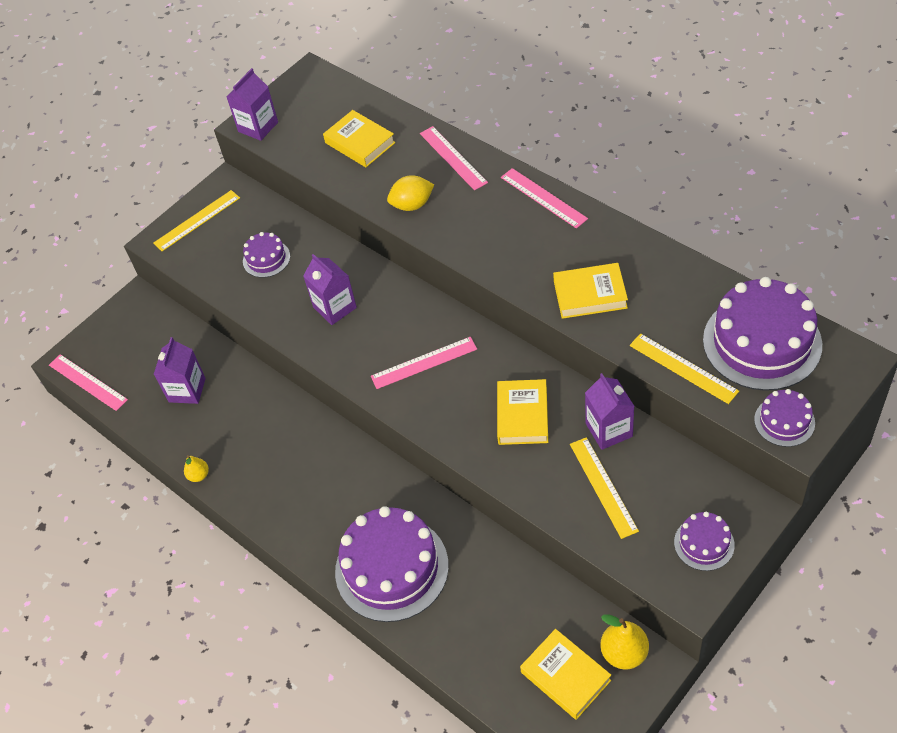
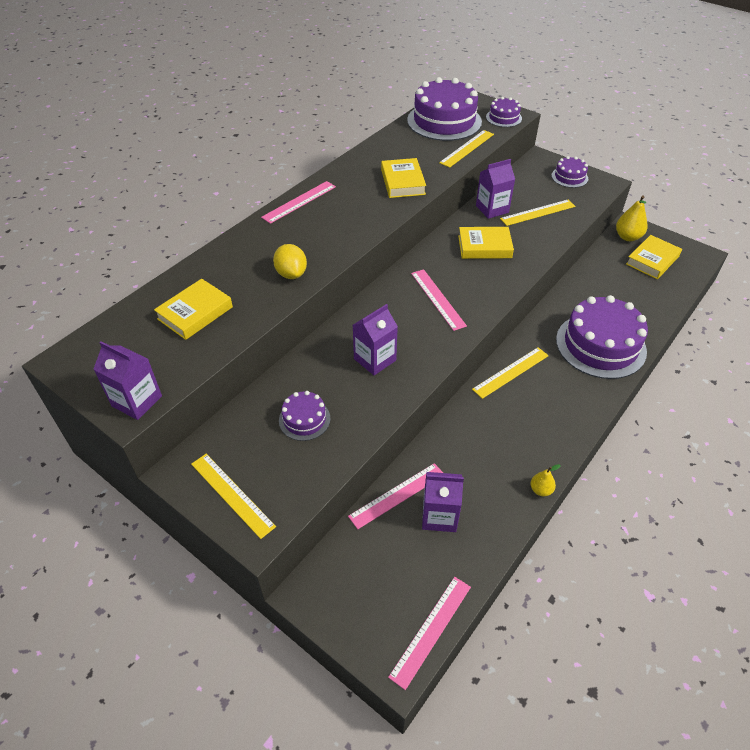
camera: 100 degrees left, 5 degrees down
(355, 464) = (511, 372): none -> yellow ruler
(453, 158) = (237, 251): pink ruler -> pink ruler (397, 495)

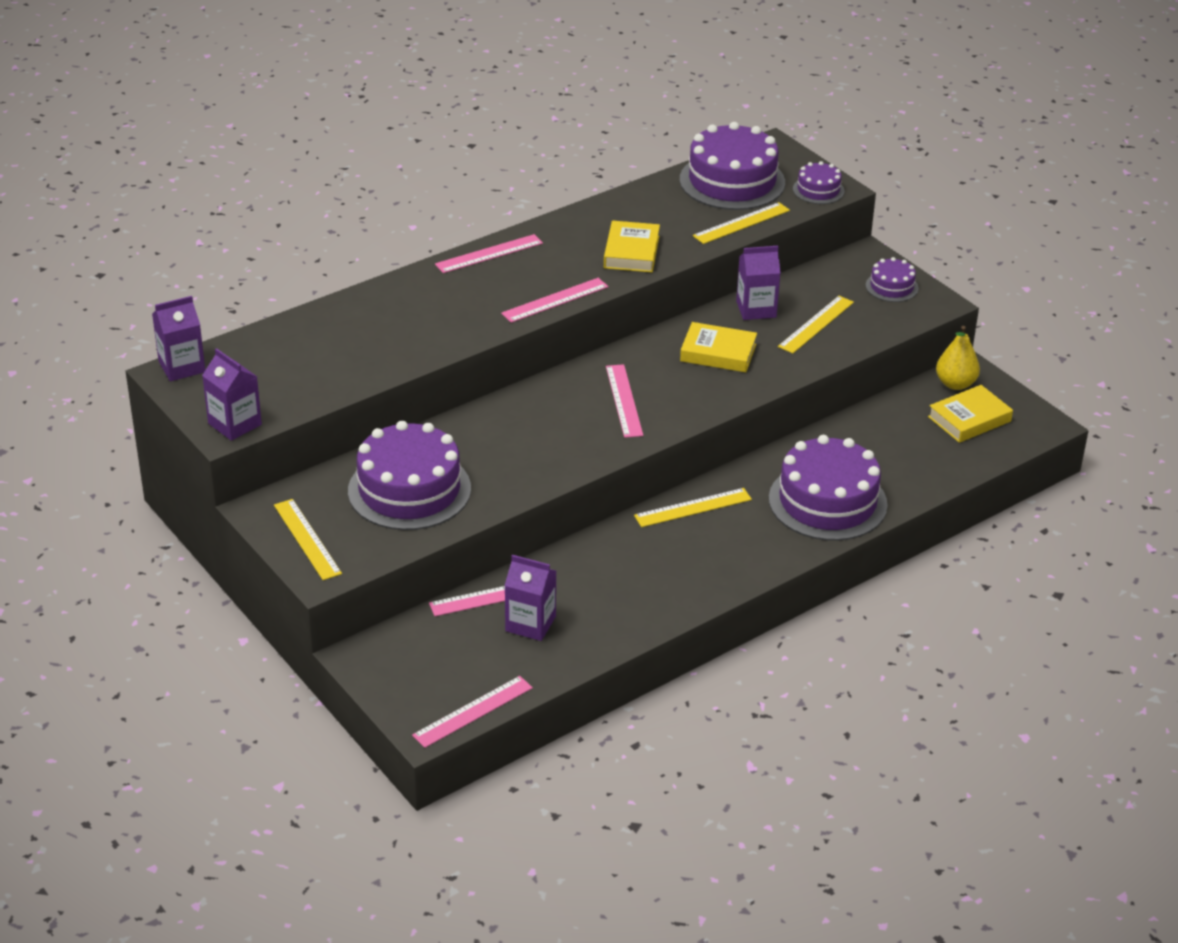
camera: 15 degrees right, 10 degrees down
(195, 313) = (321, 354): yellow book -> none
(291, 274) = (444, 333): yellow lemon -> none
(304, 419) = (409, 490): purple cake -> purple cake, size x2.06
(365, 229) = (555, 300): none -> pink ruler
(375, 359) = (515, 449): purple carton -> purple carton (182, 367)
(538, 212) = (816, 324): yellow ruler -> yellow ruler turned 45 degrees counterclockwise
(541, 490) = (659, 625): yellow pear -> none

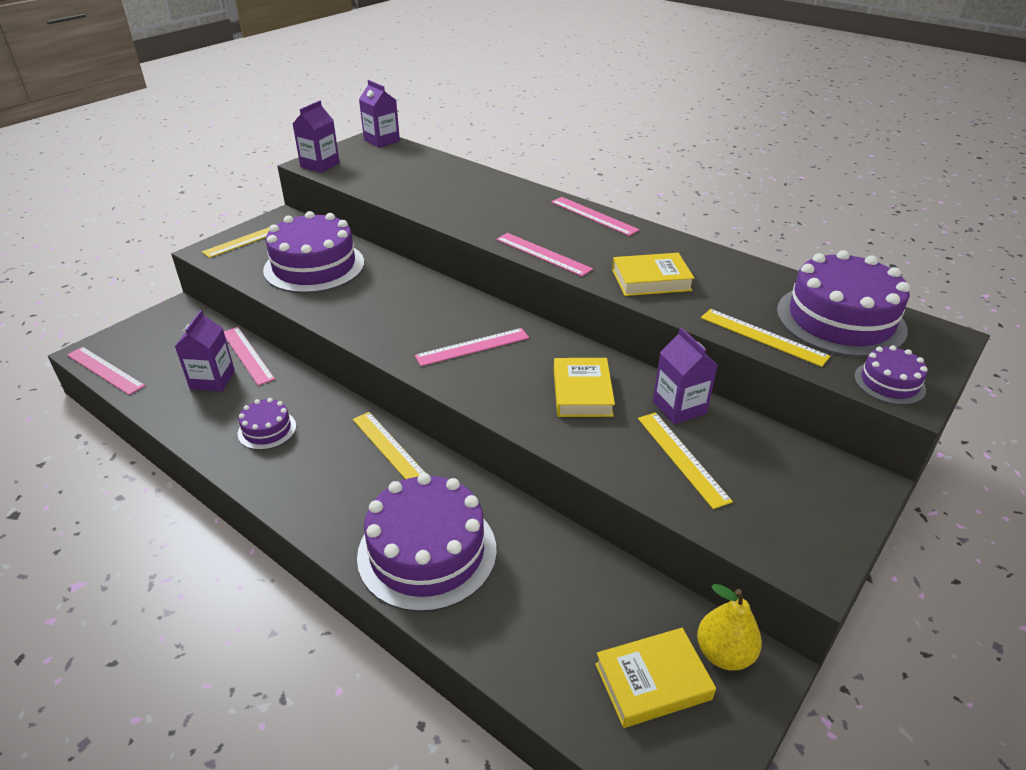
camera: 75 degrees right, 0 degrees up
(816, 324) = (682, 458): yellow ruler -> yellow ruler turned 45 degrees clockwise
(892, 287) = (813, 516): purple cake -> purple cake (267, 430)
(969, 419) = (652, 681): yellow book -> yellow book turned 60 degrees counterclockwise

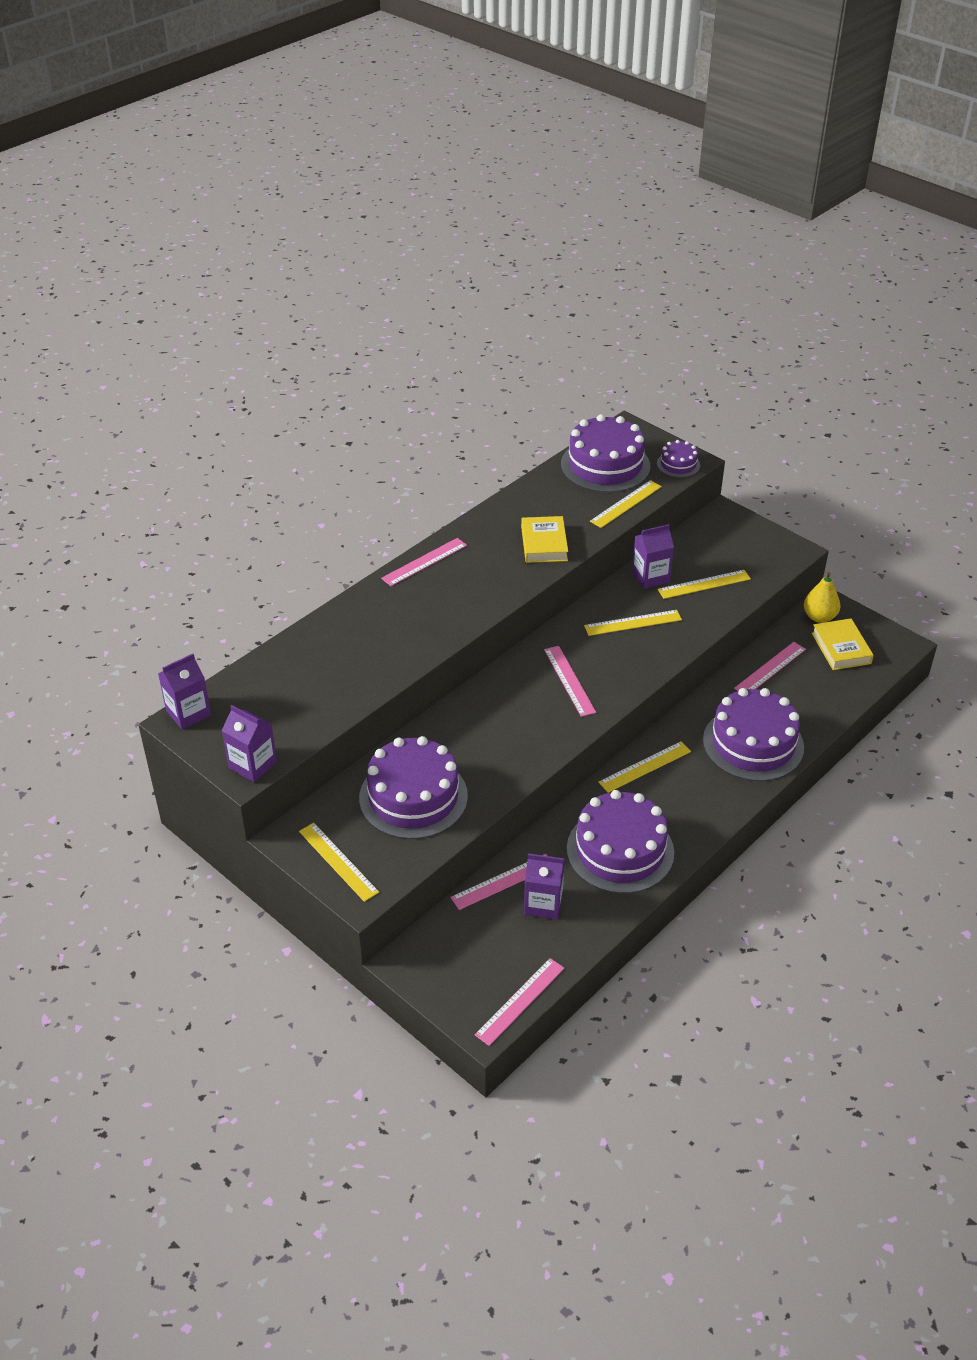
camera: 85 degrees left, 5 degrees up
(267, 430) = (620, 850): purple cake -> purple cake, size x2.06
(543, 254) = (494, 599): pink ruler -> pink ruler (770, 668)
(582, 392) = (633, 623): yellow book -> yellow ruler

